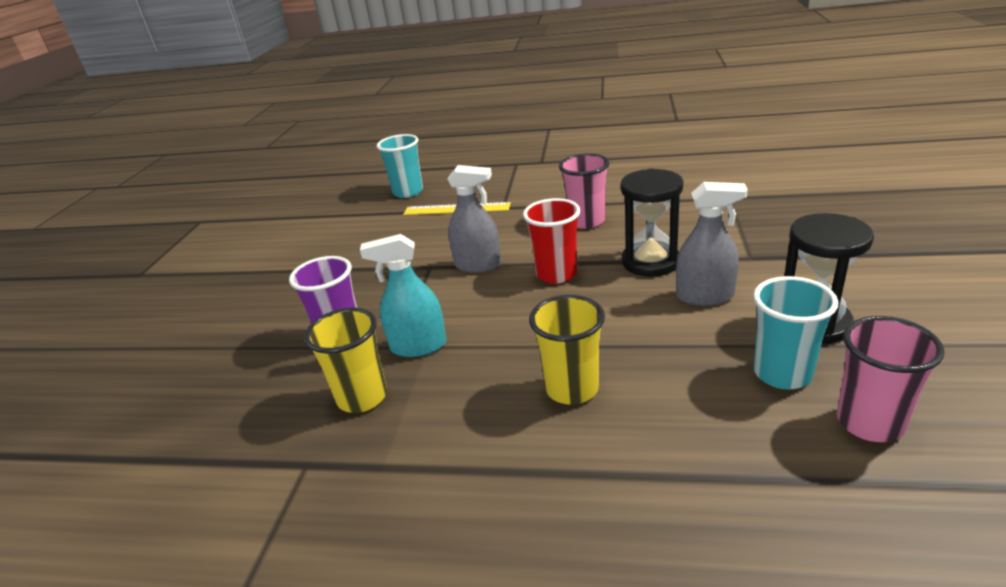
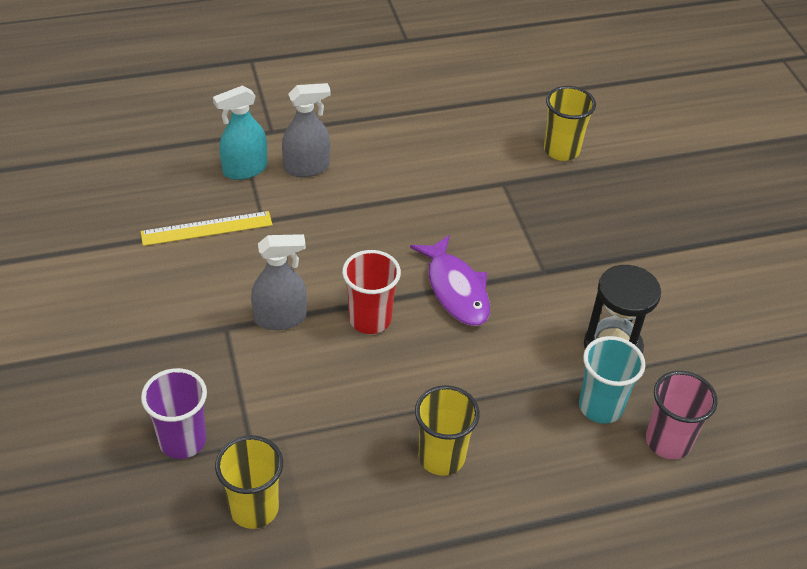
camera: 30 degrees left, 15 degrees up
(408, 192) = (123, 202): turquoise cup -> none
(418, 346) = (275, 438): turquoise spray bottle -> turquoise spray bottle (245, 169)
(586, 221) = (369, 235): pink cup -> none
(650, 262) = (455, 289): black hourglass -> purple fish
(705, 296) = (518, 329): grey spray bottle -> grey spray bottle (306, 167)
(797, 180) = (561, 150): none -> yellow cup

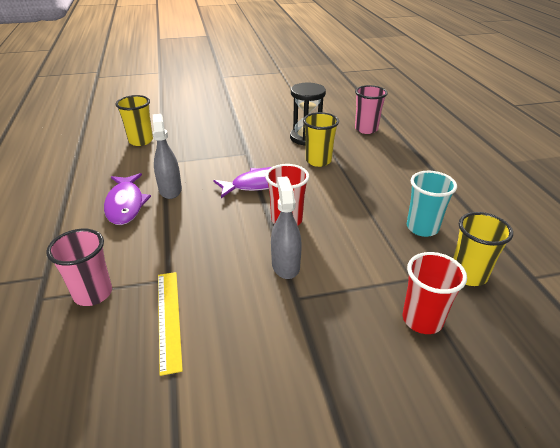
camera: 85 degrees left, 10 degrees down
(182, 441) = (422, 320): purple cup -> red cup
(245, 169) = (93, 293): turquoise spray bottle -> pink cup
(306, 167) = (108, 253): grey spray bottle -> grey spray bottle (170, 190)
(397, 164) = (125, 204): none -> purple fish
(441, 457) = (397, 194): yellow cup -> yellow cup (318, 161)
(600, 407) = (348, 144): turquoise cup -> turquoise cup (422, 228)

